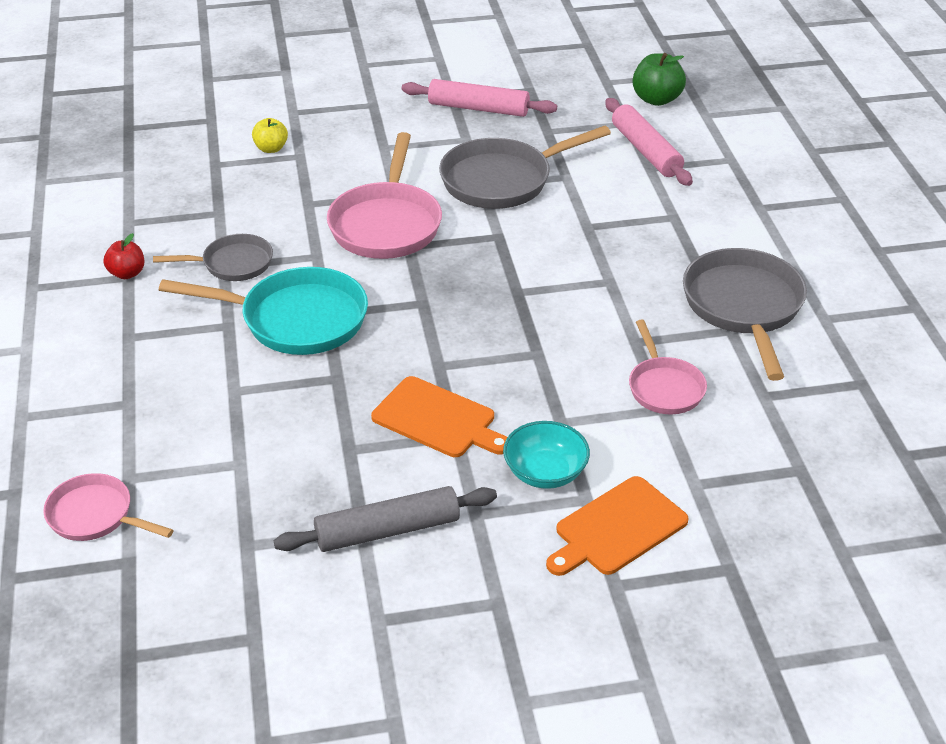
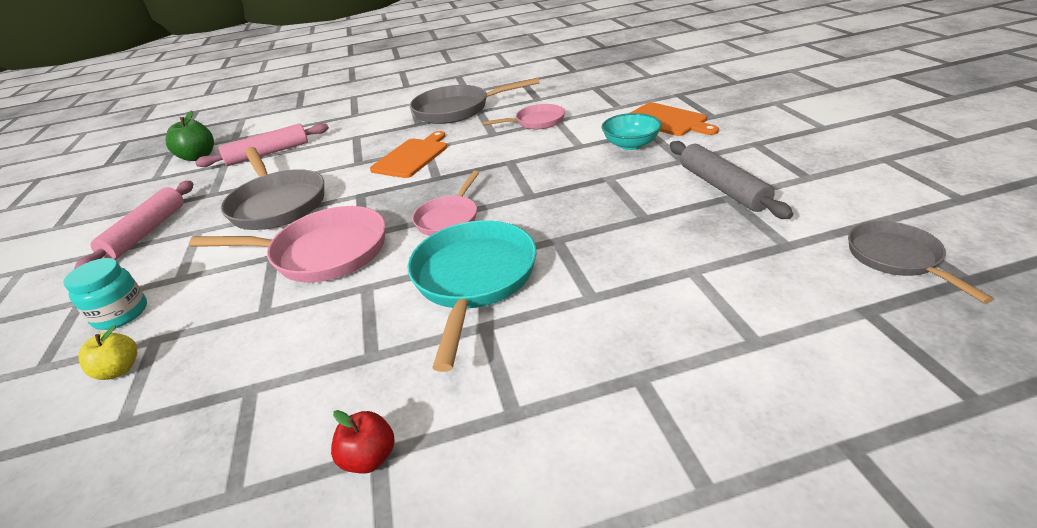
camera: 90 degrees left, 5 degrees down
(95, 516) = (828, 353): pink pan -> pink pan (449, 218)
(233, 264) = (368, 349): grey pan -> grey pan (896, 258)
(343, 130) = (121, 314): none -> turquoise jar
(438, 419) = (593, 187): orange cutting board -> orange cutting board (412, 157)

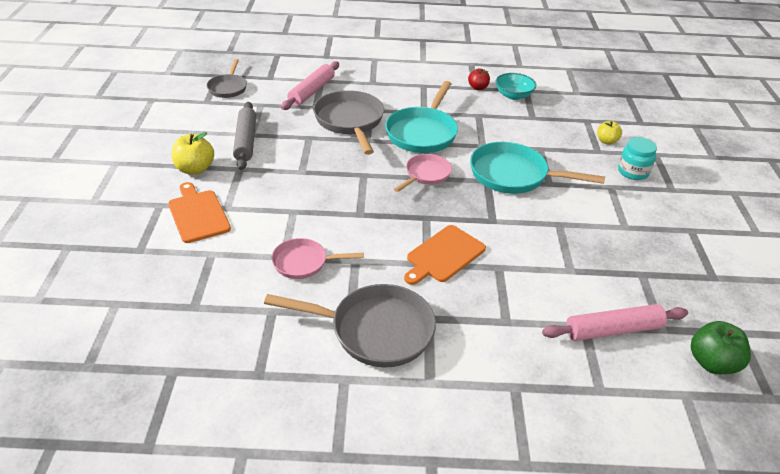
camera: 170 degrees left, 5 degrees up
(146, 232) = (674, 241): pink rolling pin -> pink rolling pin (311, 91)
(277, 204) = (566, 235): grey pan -> grey pan (350, 121)
(323, 253) = (513, 175): pink pan -> turquoise pan
(631, 144) = (256, 197): turquoise bowl -> turquoise bowl (513, 95)
(731, 146) = (195, 169): none -> yellow apple

